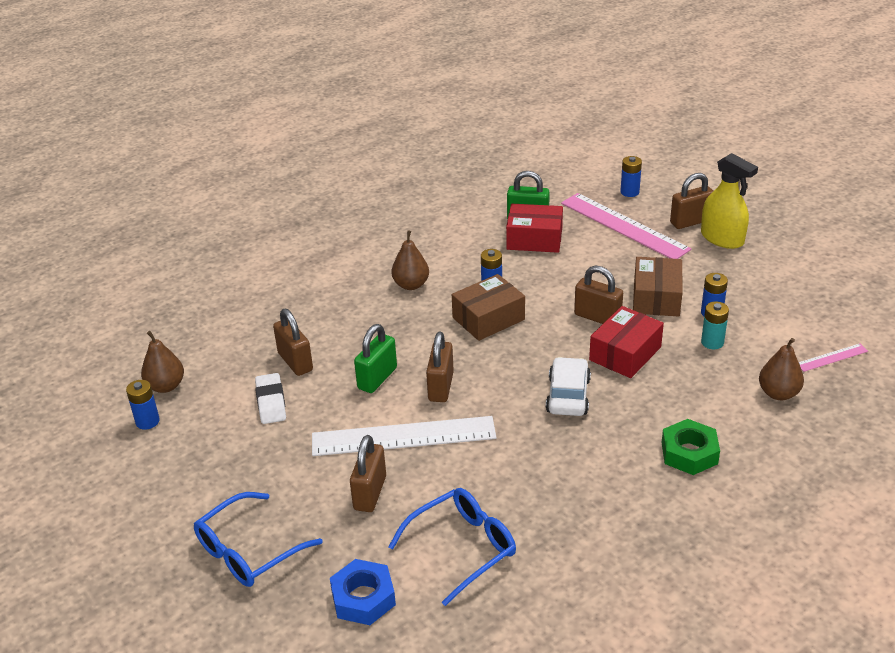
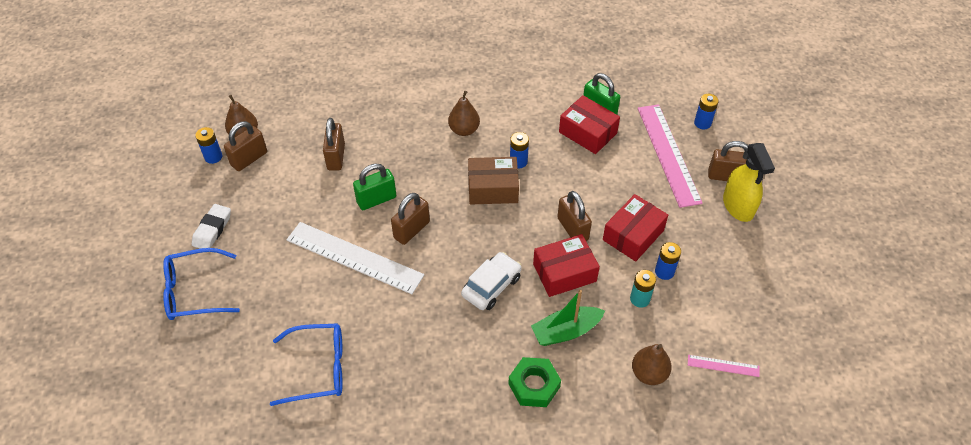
camera: 30 degrees right, 15 degrees up
(271, 402) = (295, 182): white eraser -> white eraser (212, 230)
(363, 598) = (230, 368): blue nut -> none
(370, 493) = (298, 290): brown padlock -> brown padlock (249, 159)
(656, 298) = (633, 235): brown box -> red box
(673, 397) = (566, 331): none -> green boat

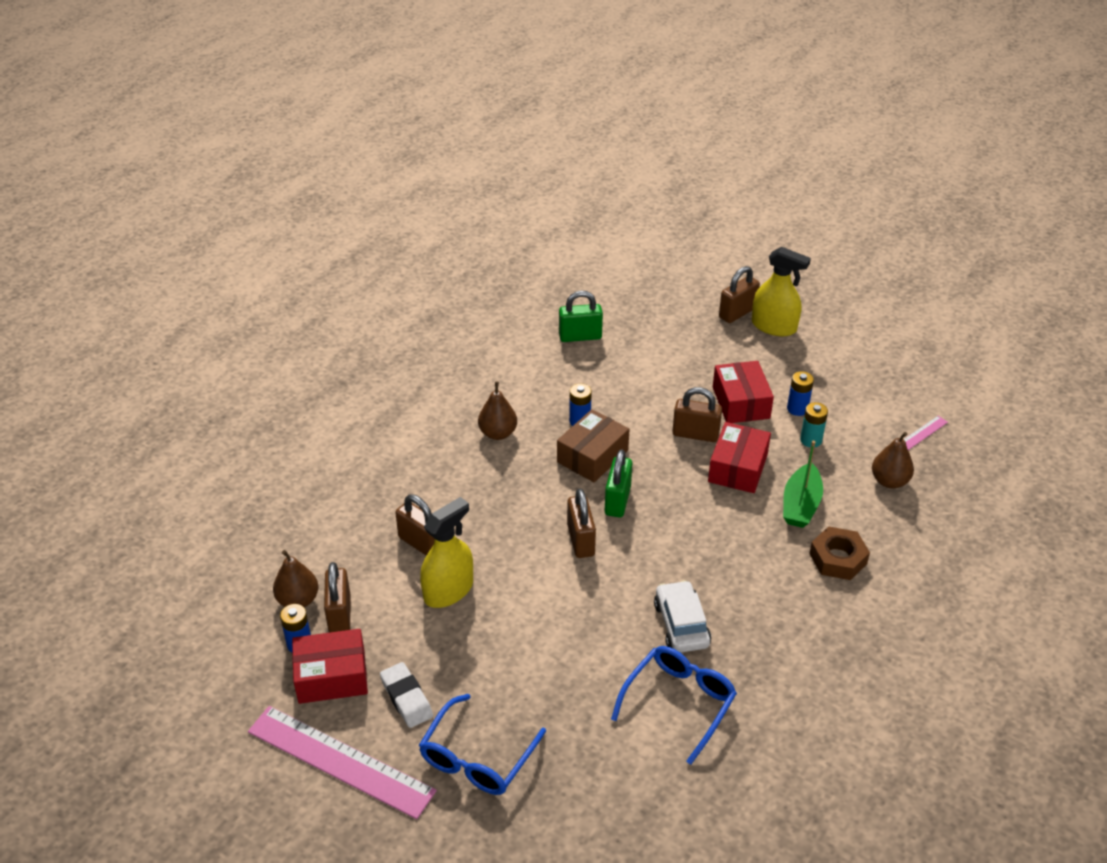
camera: 50 degrees left, 10 degrees down
(310, 194) = (448, 590): none -> yellow spray bottle
(354, 257) = (570, 601): white ruler -> none
(376, 199) = (514, 544): green padlock -> green padlock (617, 500)
(491, 286) = (704, 523): white car -> white car (681, 624)
(534, 385) = (838, 558): green nut -> brown nut
(588, 132) = (597, 358): red box -> red box (332, 676)
(668, 154) = (677, 328): pink ruler -> pink ruler (340, 761)
(702, 123) = (666, 289): blue battery -> none

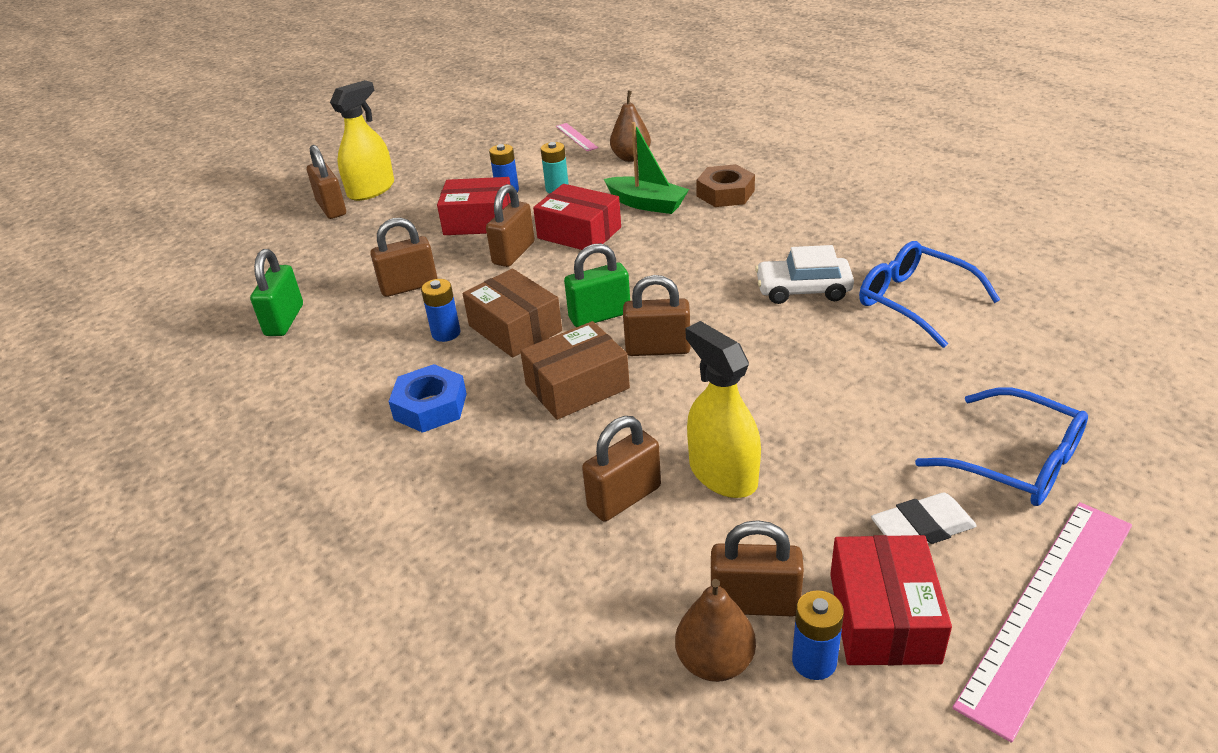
camera: 75 degrees left, 5 degrees down
(498, 433) = (430, 406): brown pear -> blue nut
(529, 502) = (577, 386): none -> brown box
(617, 500) = (599, 316): green padlock -> green padlock turned 45 degrees counterclockwise
(635, 387) = (409, 286): none -> brown padlock

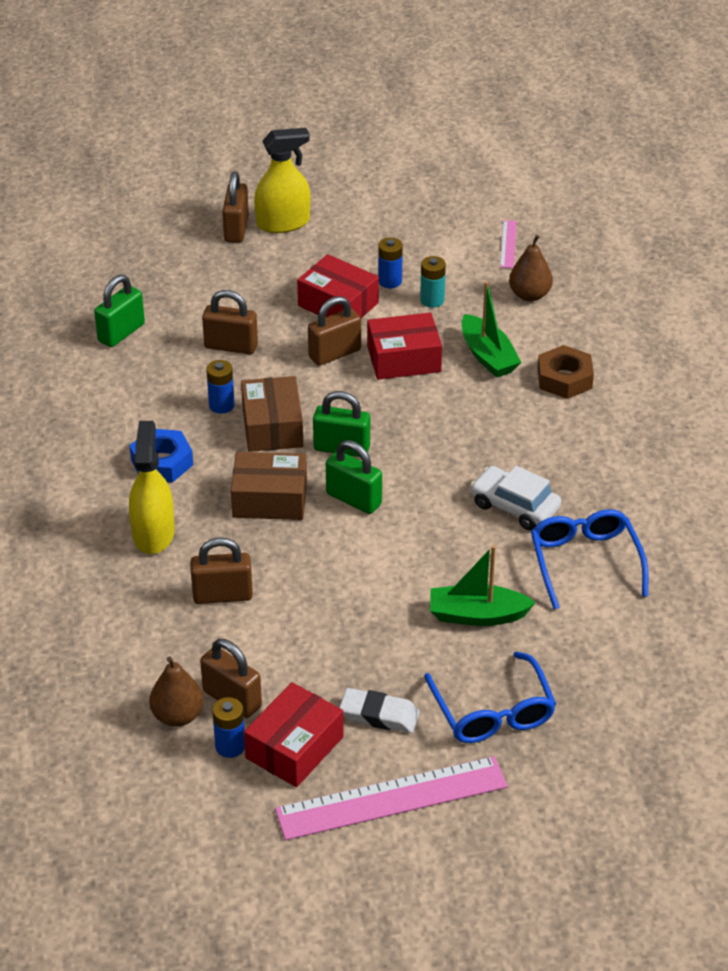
camera: 30 degrees right, 5 degrees up
(579, 233) = (404, 359): red box -> red box turned 75 degrees counterclockwise
(658, 349) = (353, 499): brown padlock -> green padlock
(723, 474) = (298, 614): yellow spray bottle -> yellow spray bottle (153, 533)
(887, 386) = (477, 615): none -> green boat

